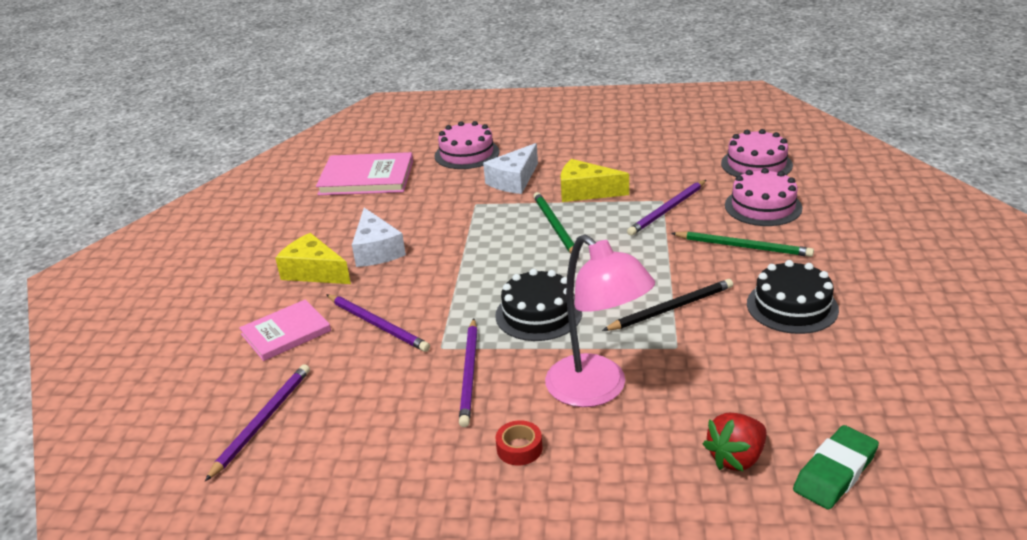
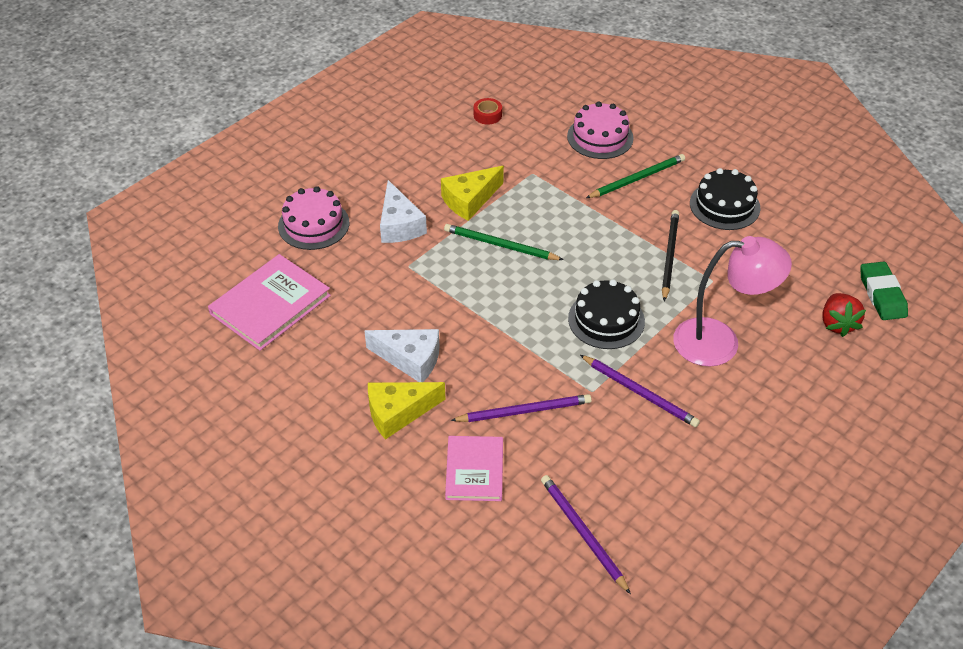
camera: 55 degrees left, 15 degrees up
(519, 448) = (743, 411): red tape -> red tape (487, 115)
(667, 210) = (548, 179): purple pencil -> none
(756, 164) = (541, 101): pink cake -> none

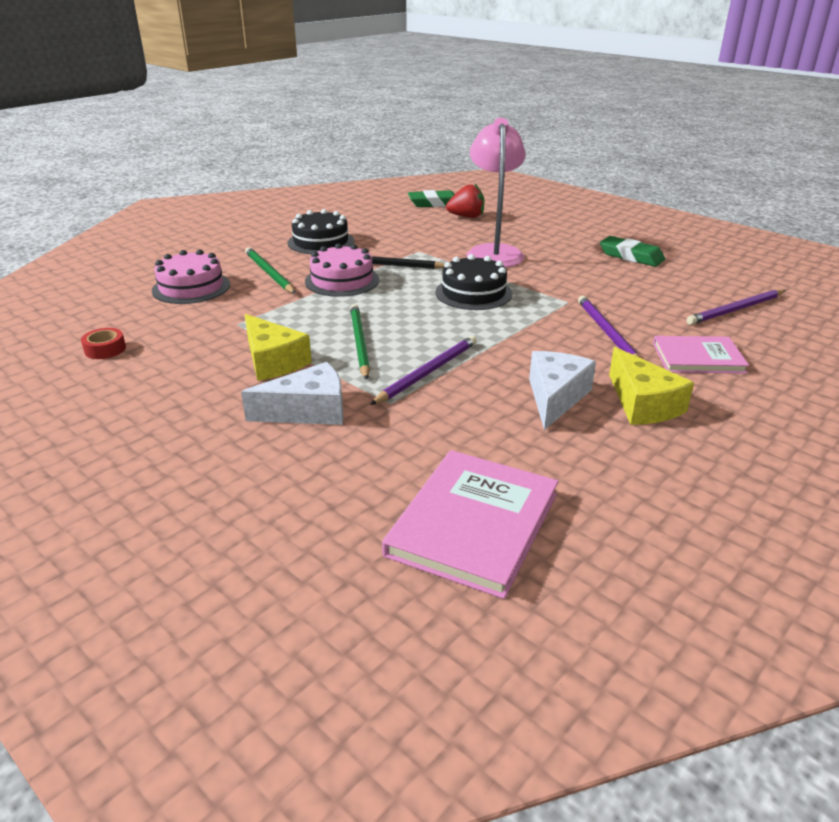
camera: 90 degrees left, 15 degrees down
(270, 305) = (474, 524): pink book -> pink book turned 75 degrees clockwise
(313, 224) = (289, 489): pink cake -> pink cake (342, 280)
(500, 245) = (359, 343): green pencil -> green pencil turned 150 degrees clockwise
(640, 393) = (563, 283): purple pencil -> purple pencil (428, 372)
(729, 469) = (631, 256): none -> green eraser

